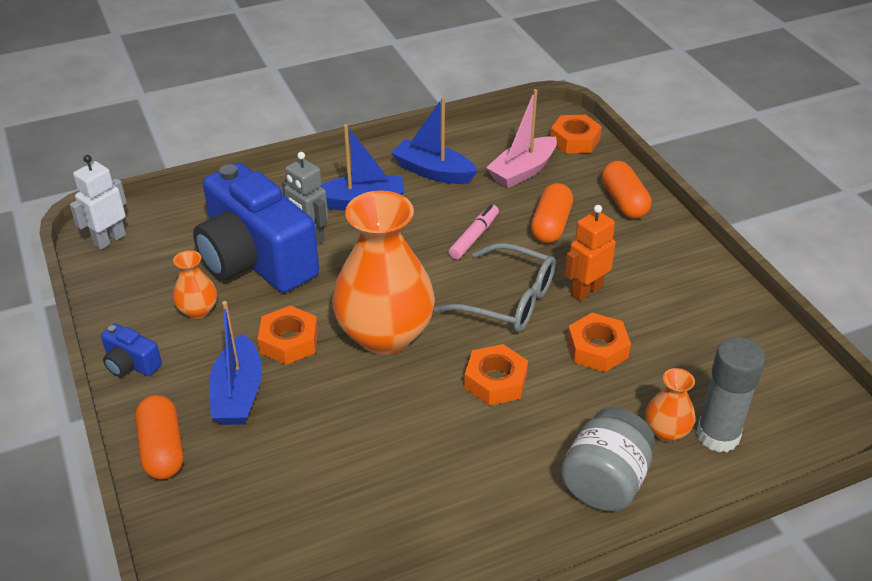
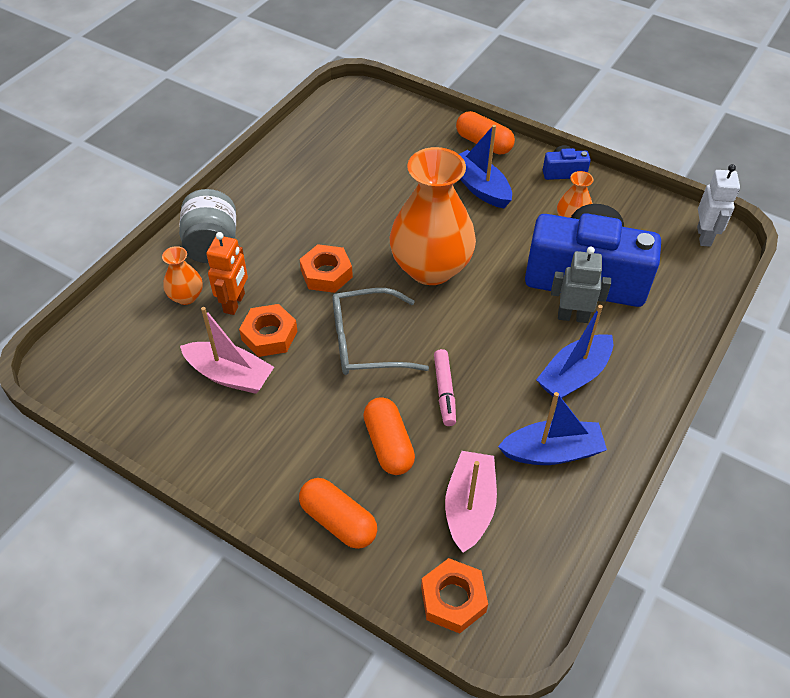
camera: 145 degrees right, 10 degrees up
(289, 341) = (488, 231): orange nut -> none
(586, 291) = (310, 385): orange robot -> orange robot (235, 303)
(657, 331) = (230, 375): none -> pink boat
(718, 435) = (148, 311): grey glue stick -> none

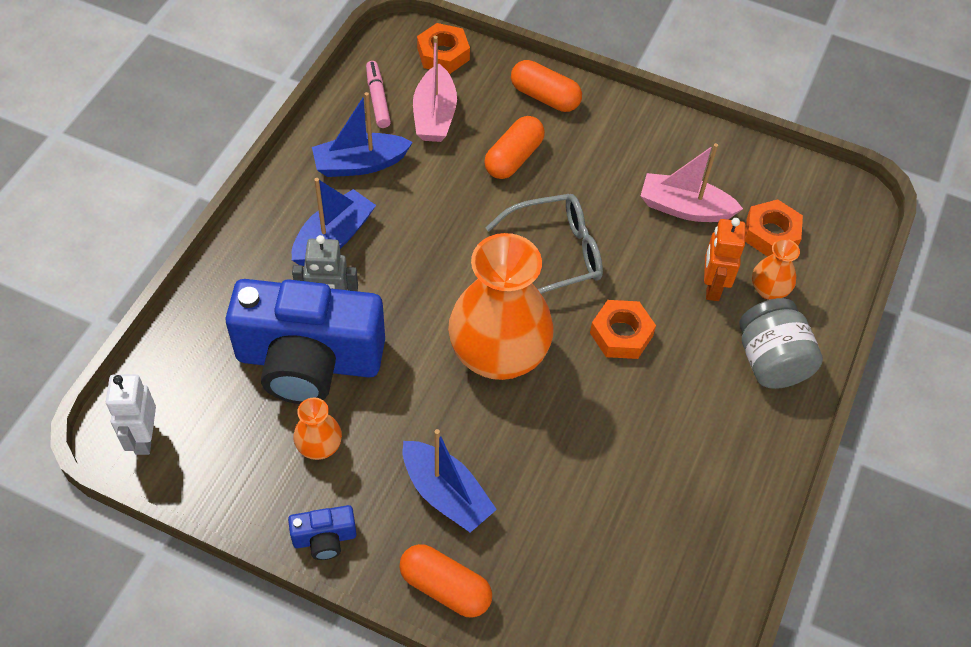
camera: 170 degrees right, 5 degrees up
(269, 335) = (660, 253): orange nut -> orange nut (771, 234)
(388, 444) = (513, 158): orange capsule -> orange capsule turned 60 degrees clockwise
(444, 391) = (466, 210): pink marker -> pink marker (378, 99)

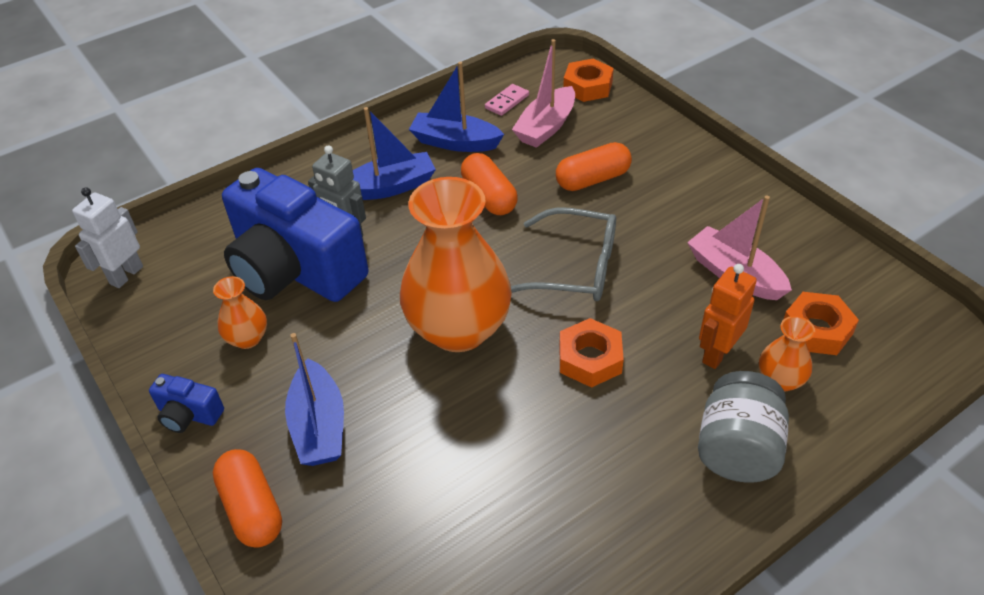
camera: 35 degrees right, 10 degrees down
(378, 99) = (507, 102): pink marker -> pink domino
(544, 97) = (657, 143): orange capsule -> orange capsule (489, 196)

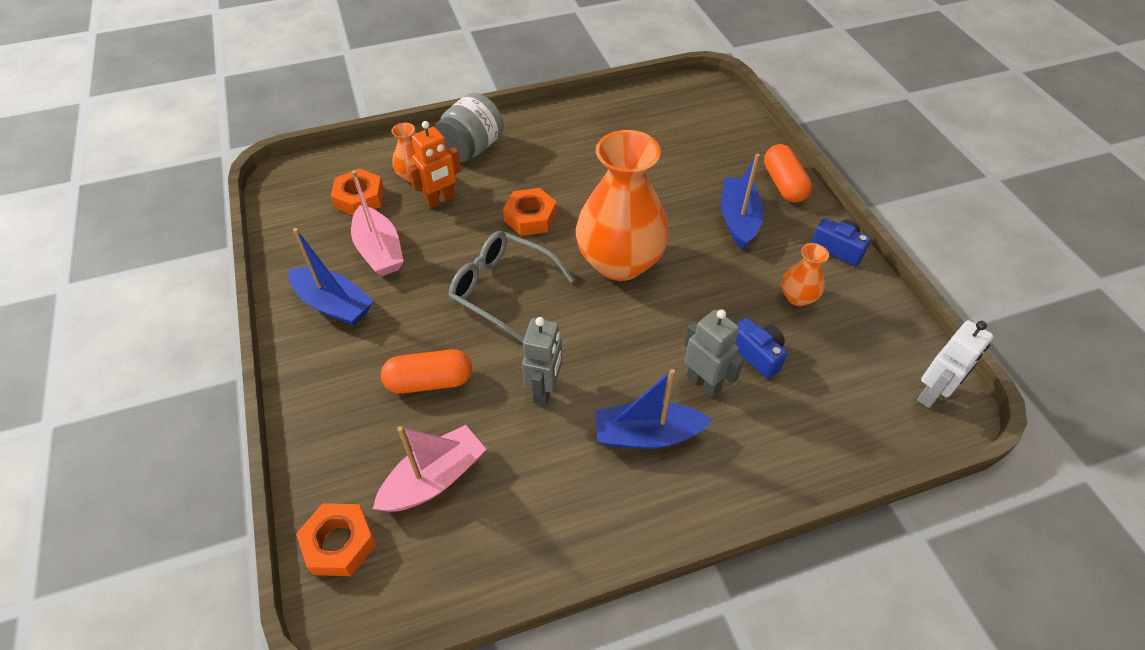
camera: 165 degrees left, 5 degrees up
(295, 269) = (757, 354): blue camera -> blue camera, size x0.40
(455, 142) = (553, 487): blue boat -> blue boat (333, 305)
(489, 196) = (545, 390): orange capsule -> grey robot
(507, 102) = (458, 547): pink domino -> none

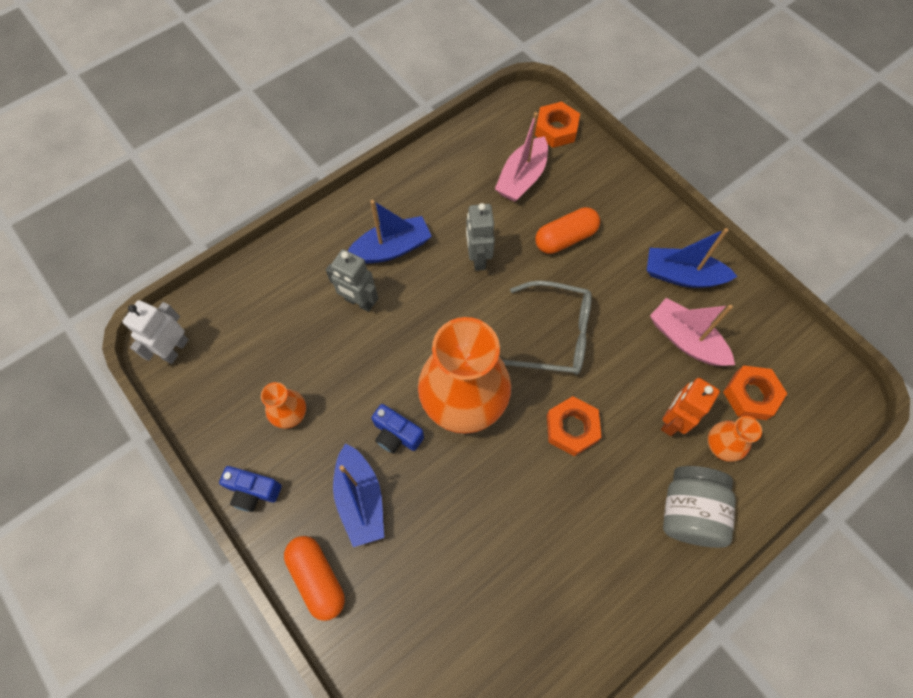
camera: 160 degrees right, 15 degrees up
(757, 354) = (320, 341): blue camera -> blue camera (396, 434)

